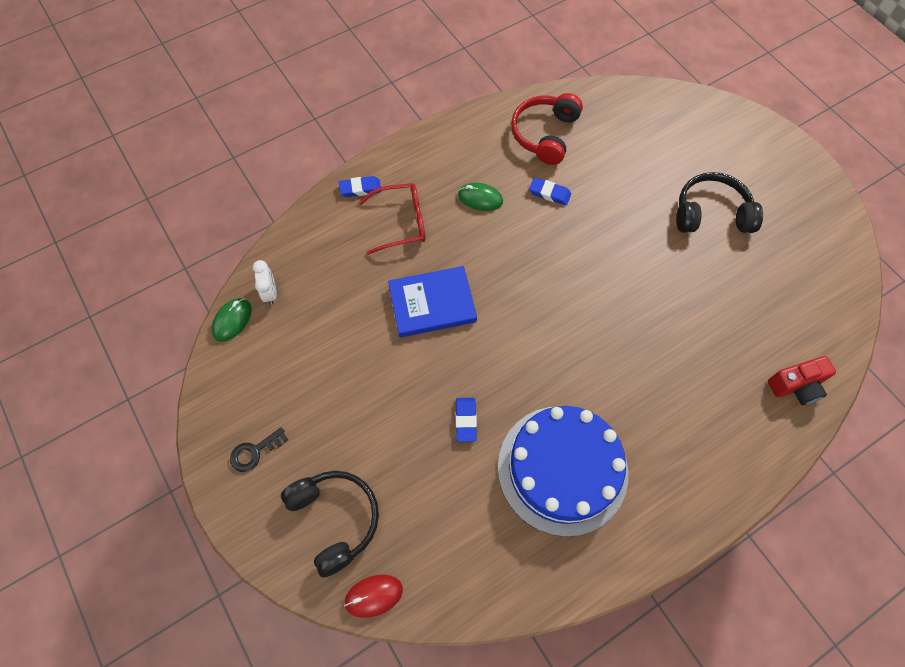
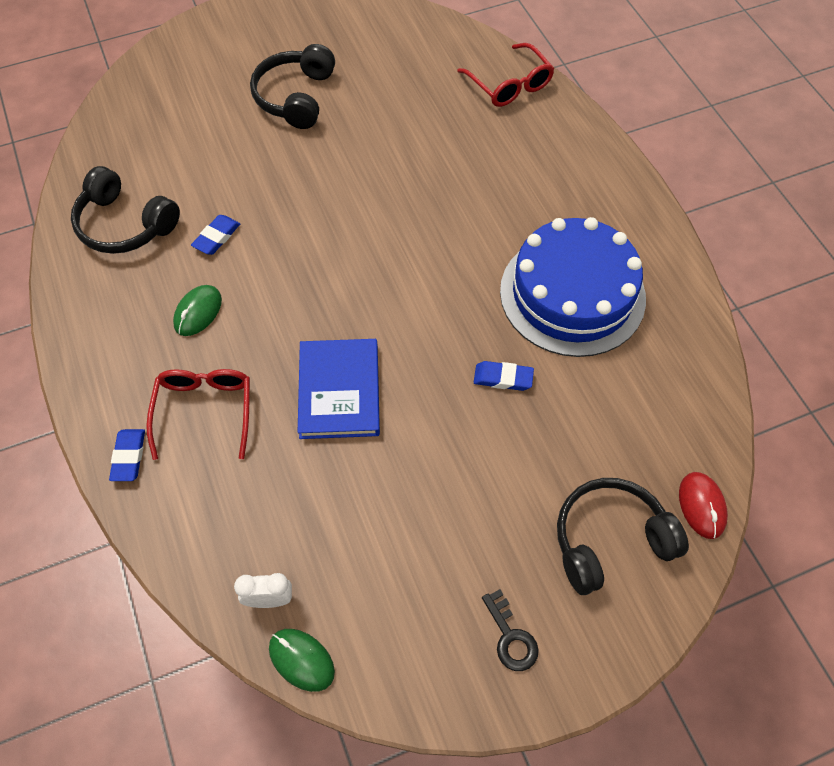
camera: 80 degrees left, 5 degrees down
(545, 134) = (125, 224): red headphones -> black headphones
(796, 386) = (509, 85): red camera -> red glasses

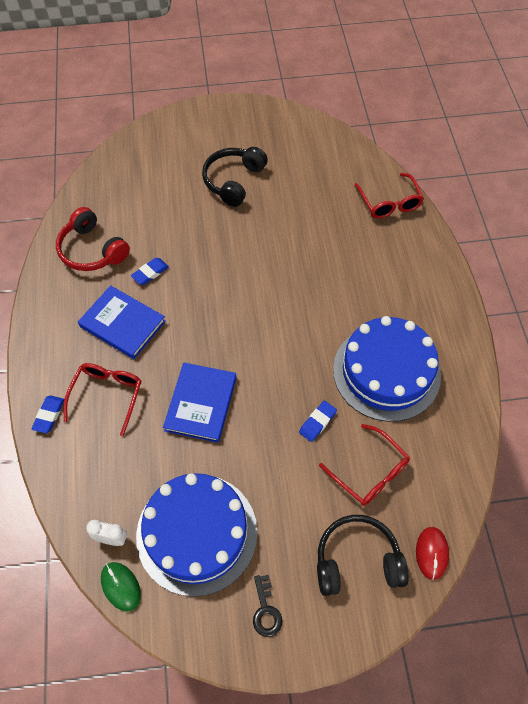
camera: 15 degrees right, 0 degrees up
(125, 224) = (92, 250): black headphones -> red headphones
(198, 312) = (122, 324): green mouse -> blue book
(386, 561) = (197, 533): none -> blue cake
(503, 378) = (317, 422): blue eraser -> blue eraser turned 75 degrees counterclockwise
(591, 424) = (370, 472): none -> red glasses

